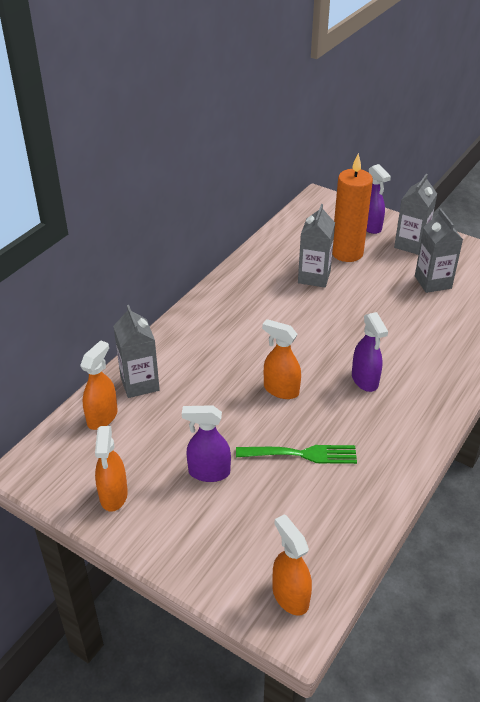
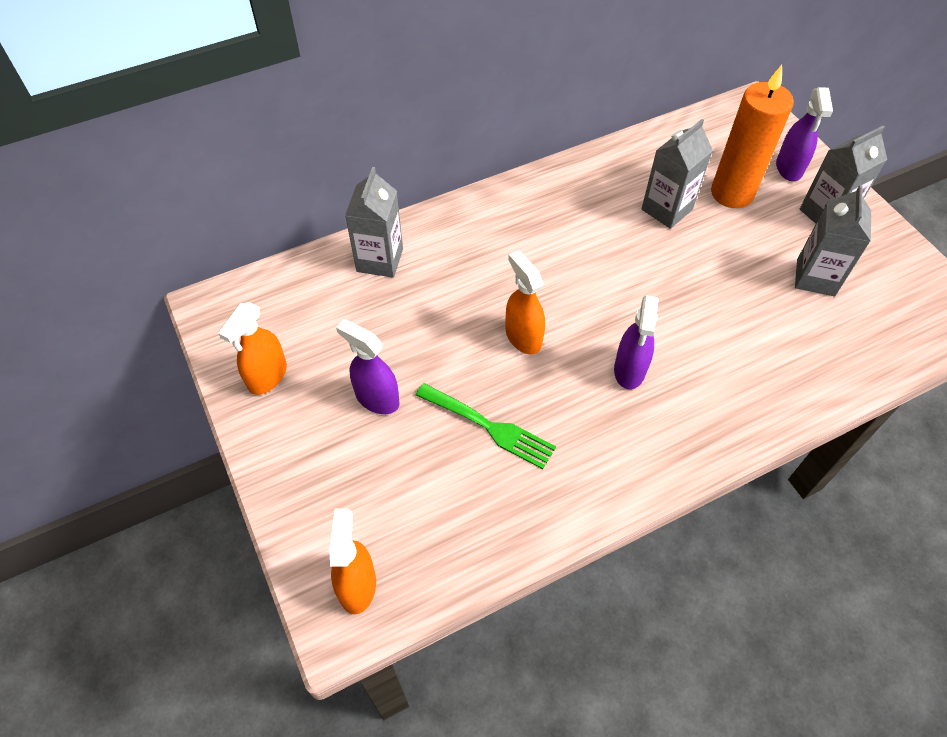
camera: 30 degrees right, 15 degrees up
(102, 417) = (317, 282): orange spray bottle -> none

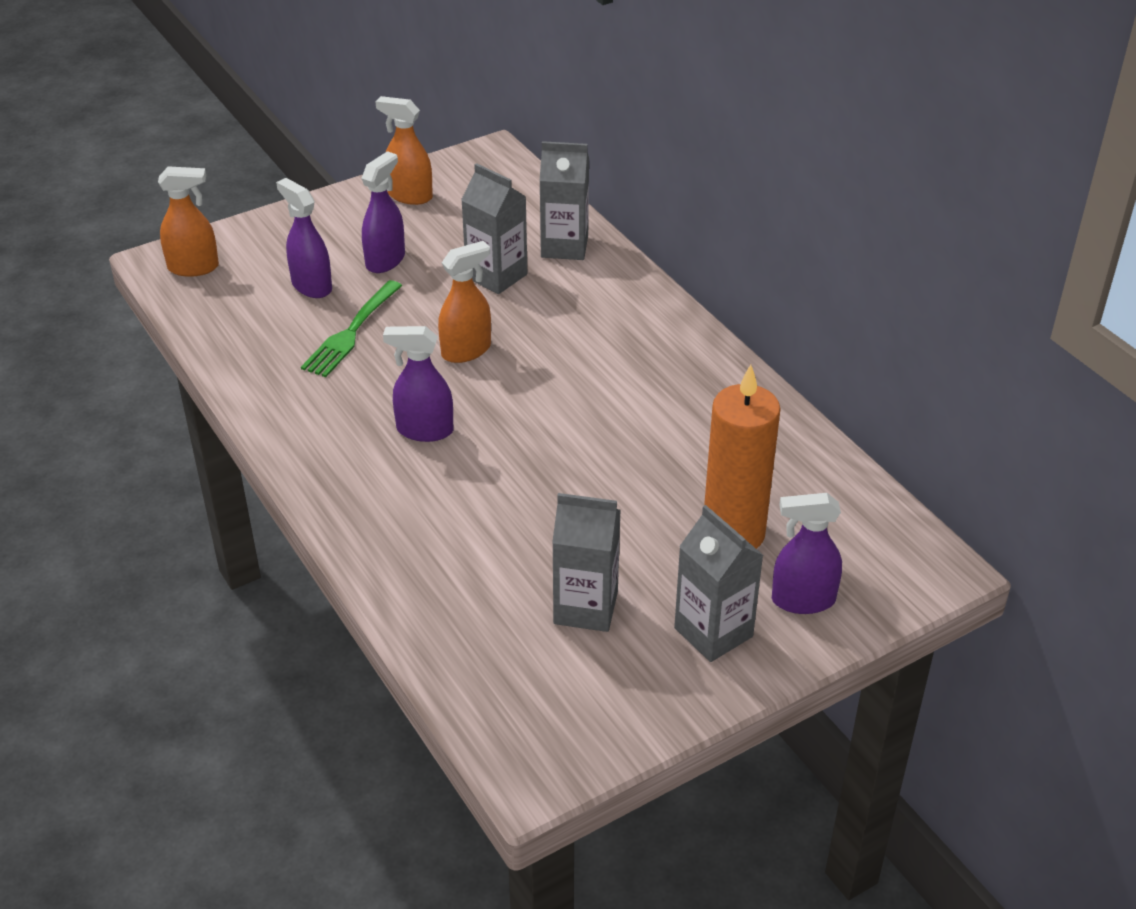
camera: 85 degrees right, 15 degrees down
(410, 463) = (311, 286): none -> purple spray bottle
(666, 209) = (687, 467): grey carton -> grey carton (496, 276)

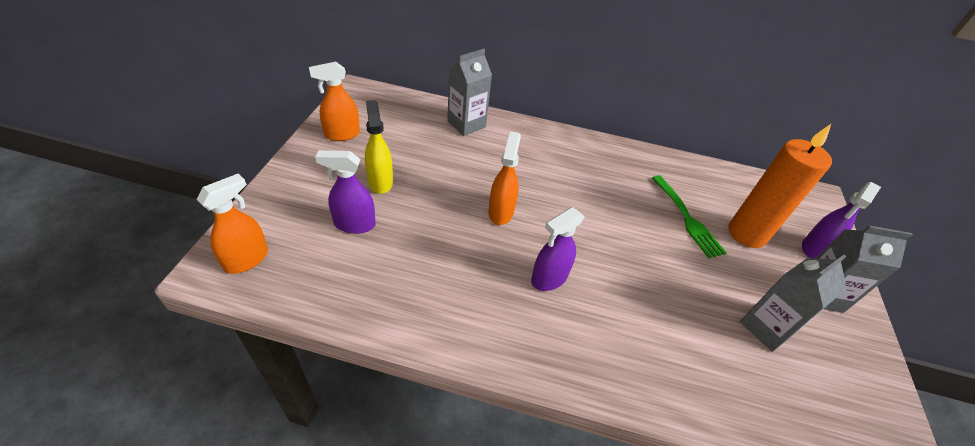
camera: 50 degrees left, 5 degrees up
(351, 332) = (421, 241): green fork -> green fork (687, 218)
(385, 260) = (380, 181): purple spray bottle -> yellow spray bottle
(496, 276) = (455, 158): grey carton -> none

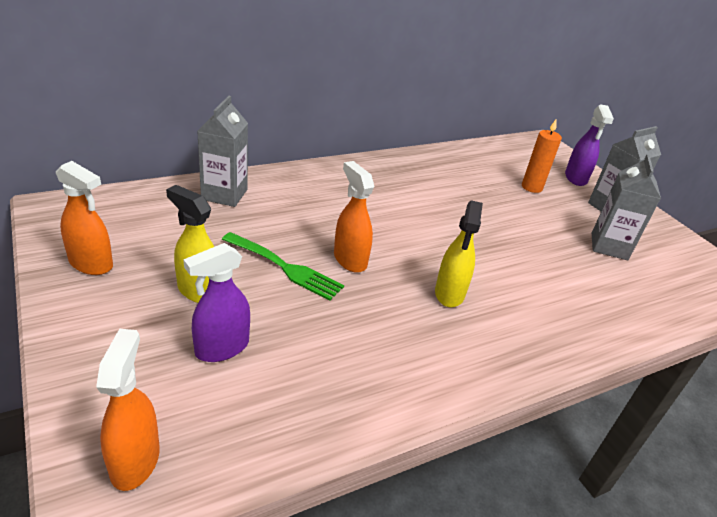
camera: 40 degrees left, 10 degrees down
(342, 134) = (91, 264): orange spray bottle -> orange spray bottle turned 90 degrees counterclockwise
(549, 278) = (449, 294): purple spray bottle -> yellow spray bottle
(687, 218) = (486, 194): green fork -> green fork (285, 267)
(746, 233) = (531, 187): orange candle -> orange candle, size x0.59

